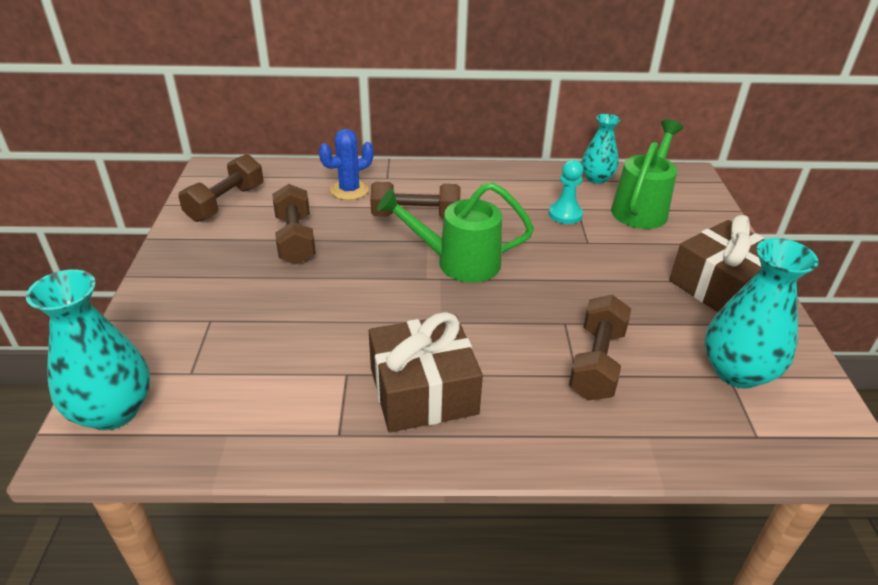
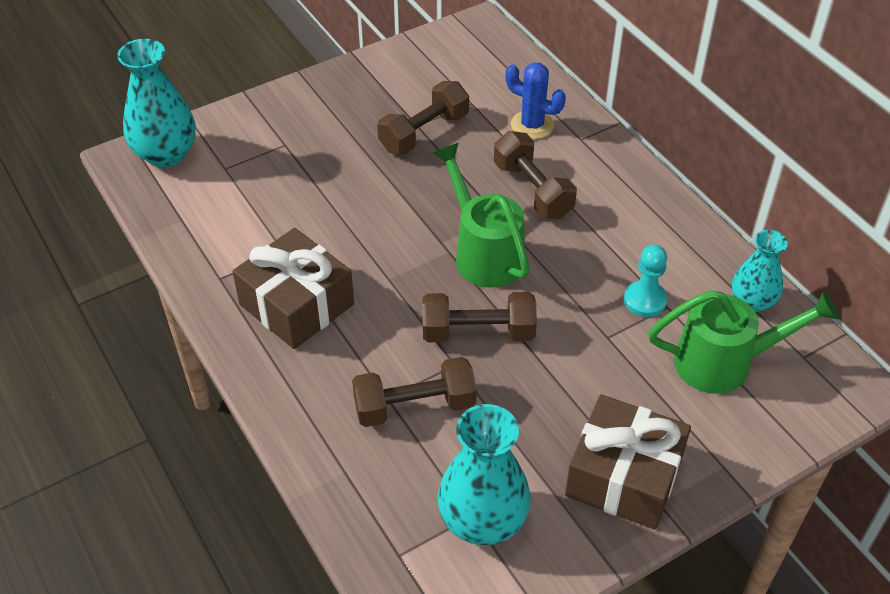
camera: 60 degrees right, 10 degrees up
(226, 203) = (437, 63): brown dumbbell -> brown dumbbell (478, 332)

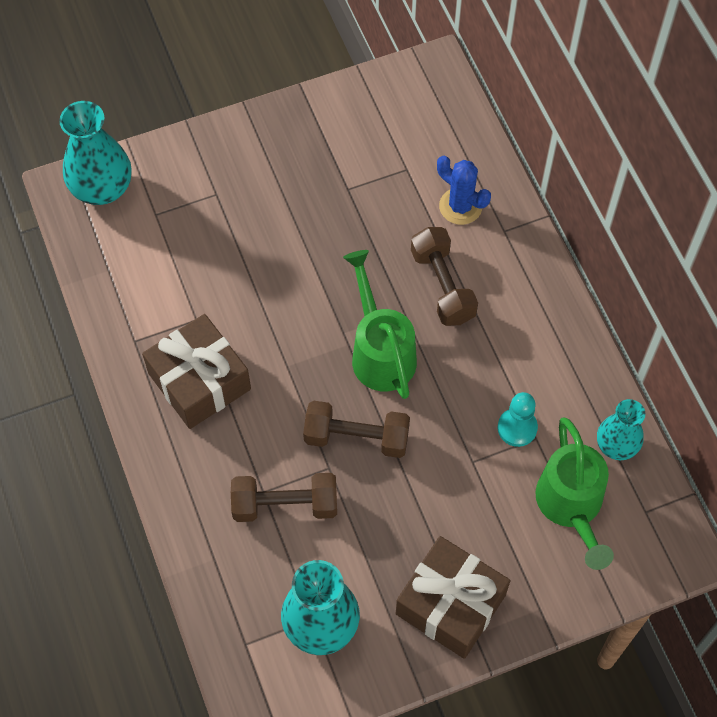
camera: 10 degrees right, 15 degrees up
(424, 133) = (352, 200): brown dumbbell -> none
(724, 363) = (571, 506): green watering can -> green watering can turned 75 degrees clockwise

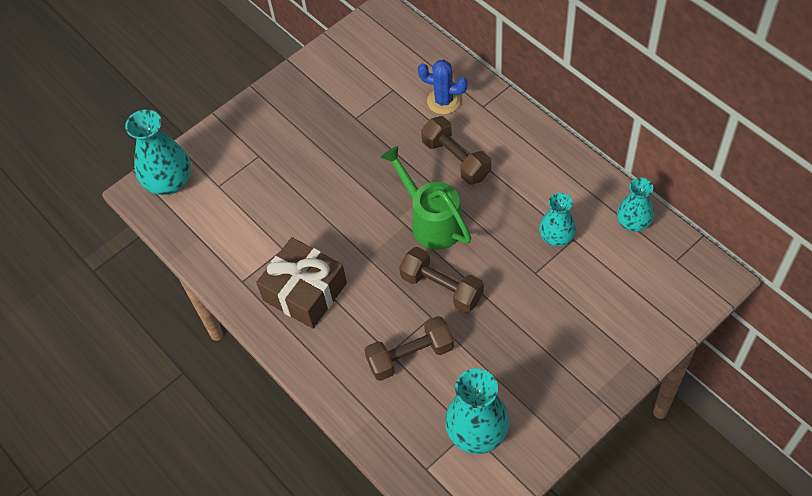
camera: 15 degrees left, 5 degrees down
(356, 437) = (442, 287): brown dumbbell -> brown dumbbell turned 45 degrees clockwise
(450, 604) = (566, 379): brown gift -> none
(517, 428) = (556, 237): turquoise pawn -> turquoise vase
(571, 506) = (621, 276): green watering can -> none

